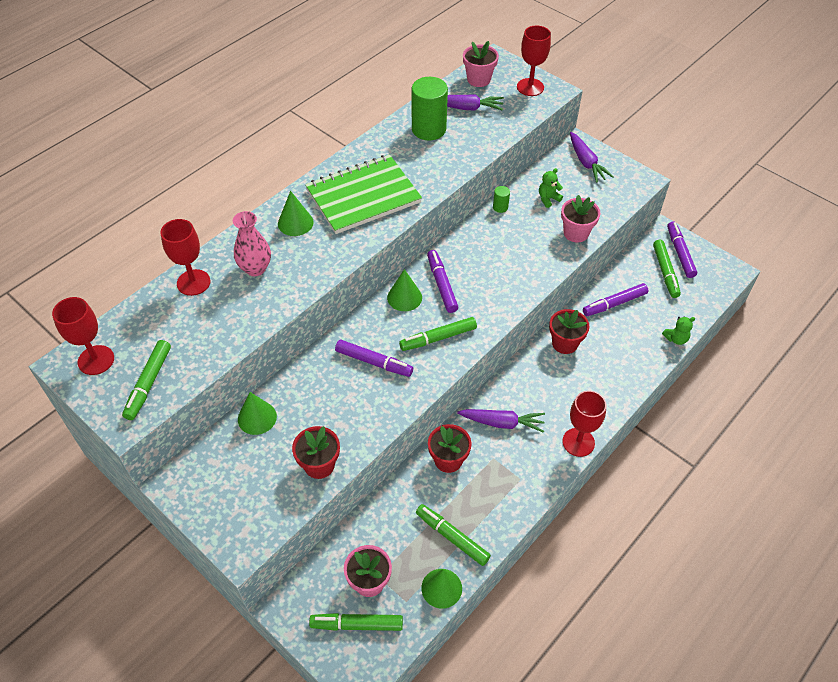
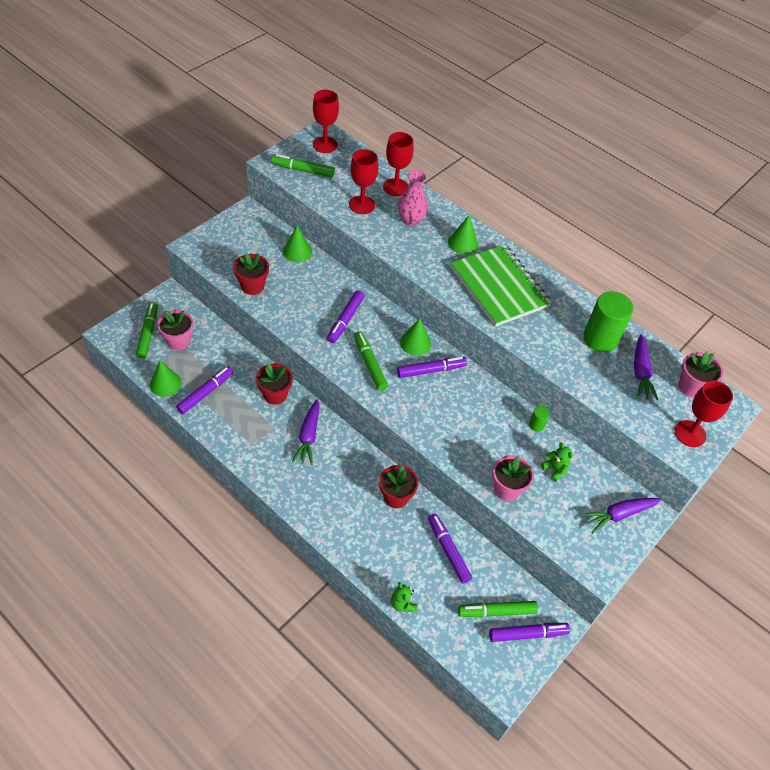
camera: 85 degrees right, 0 degrees up
(452, 537) = (206, 393): green marker -> purple marker
(578, 442) = (284, 493): red goblet -> red goblet (362, 205)

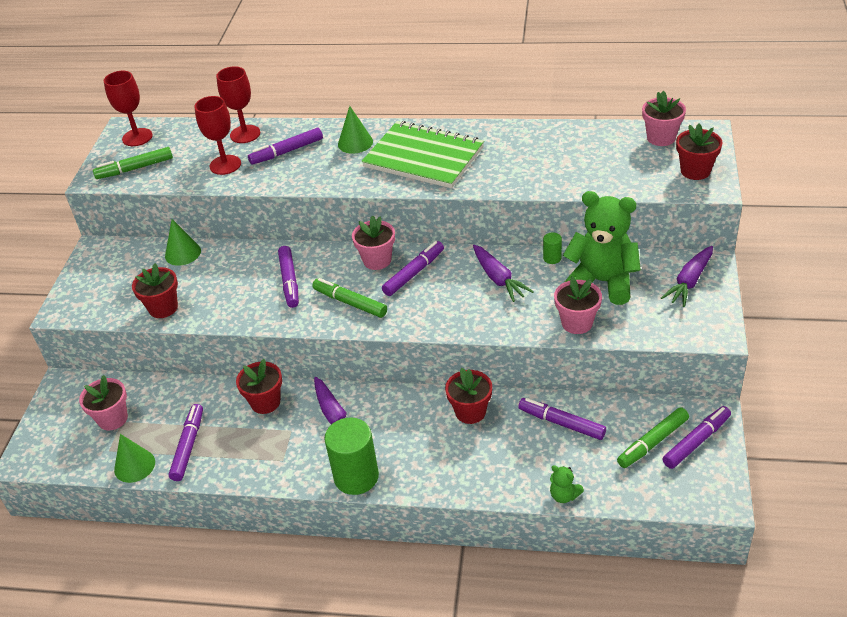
camera: 25 degrees left, 10 degrees down
(148, 333) = (70, 432): green marker -> none
(410, 220) = (287, 152): pink vase -> purple marker
(415, 343) = (377, 260): green cone -> pink flower pot
(555, 469) = (602, 282): green teddy bear -> green teddy bear, size x2.41
(600, 339) = (551, 146): green cylinder -> green cylinder (356, 477)
(640, 372) = (610, 151): purple carrot -> purple carrot (498, 279)
(690, 433) = (695, 171): red goblet -> red flower pot

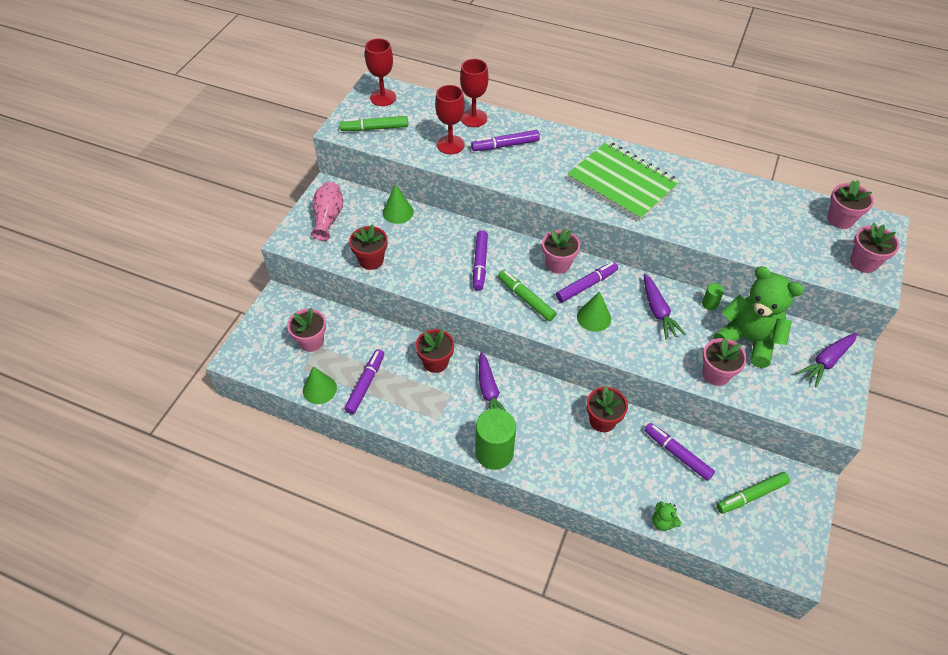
camera: 10 degrees right, 10 degrees up
(102, 278) = (328, 218): none -> pink vase
(355, 143) = (566, 152): green cone -> green cone (594, 317)
(695, 171) = (863, 262): red flower pot -> pink flower pot
(696, 441) = (789, 506): purple marker -> none

